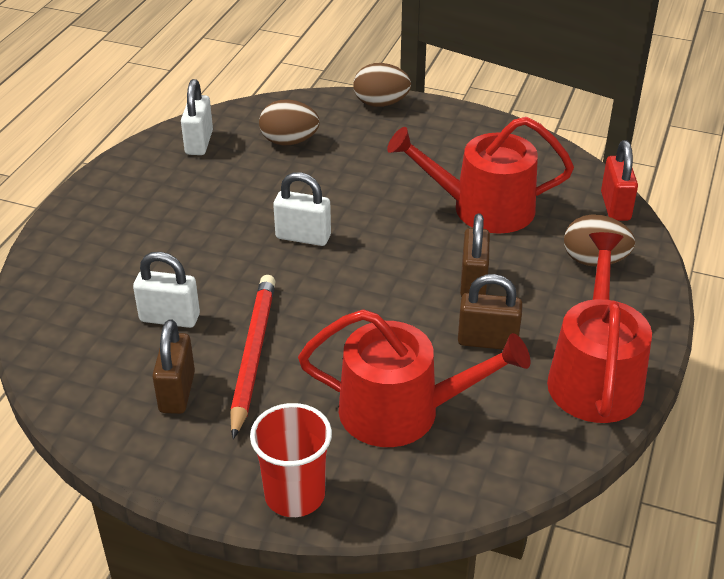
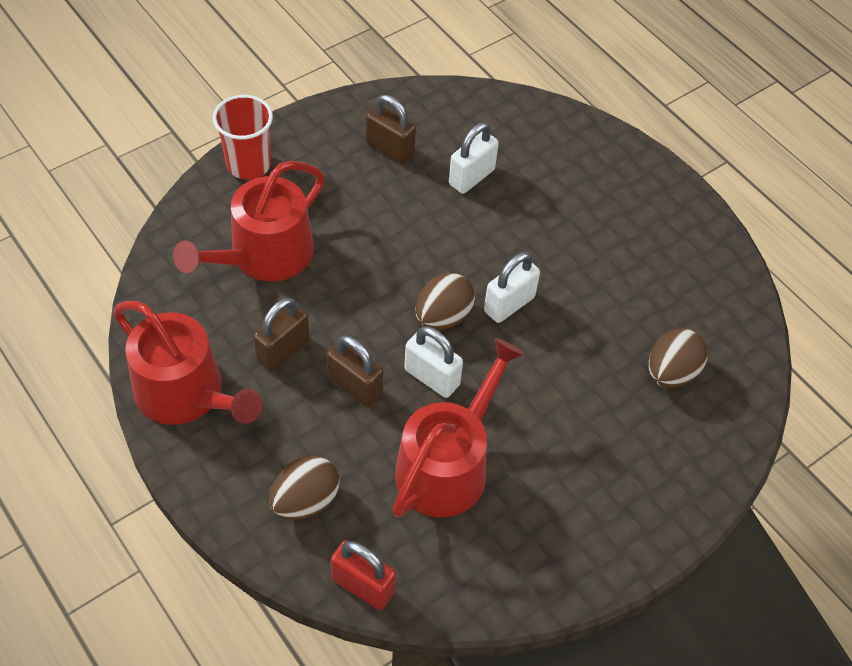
camera: 120 degrees right, 15 degrees up
(199, 143) = (714, 301): white padlock -> white padlock (432, 377)
(253, 354) = (392, 204): red pencil -> none
(381, 103) = (697, 495): brown egg -> brown egg (443, 317)

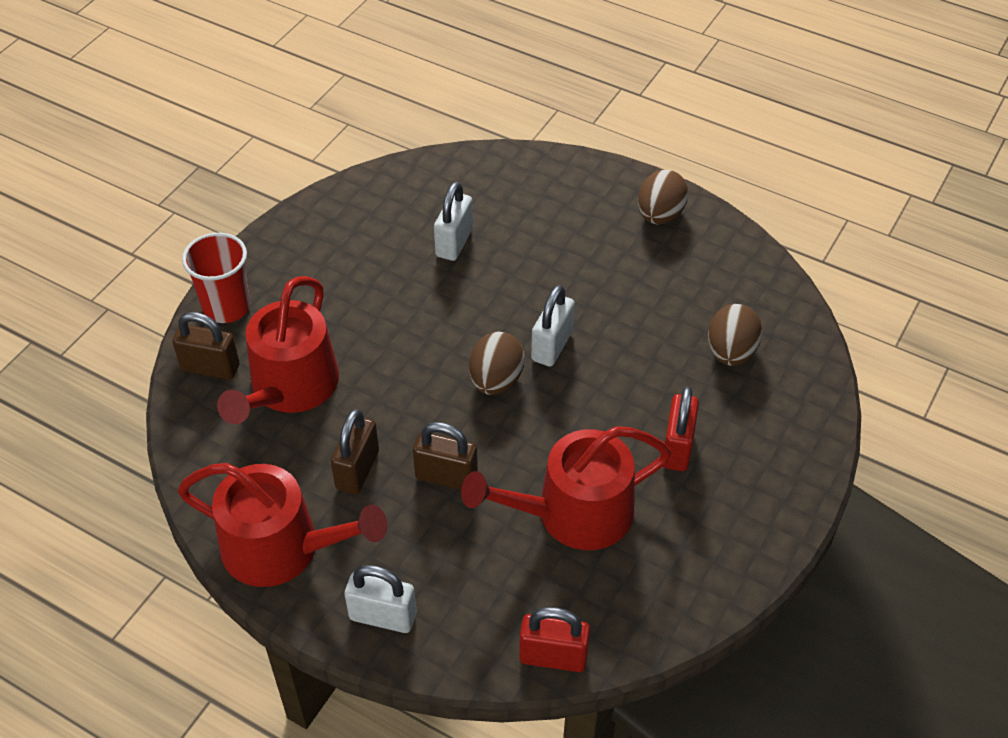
camera: 20 degrees left, 5 degrees down
(305, 500) = (455, 601): brown egg -> brown egg (660, 215)
(390, 149) = (361, 244): brown padlock -> brown padlock (210, 368)
(432, 377) = (515, 439): white padlock -> white padlock (383, 616)
(448, 465) = (573, 513): red watering can -> red watering can turned 120 degrees counterclockwise
(573, 442) = (677, 448): none -> red padlock

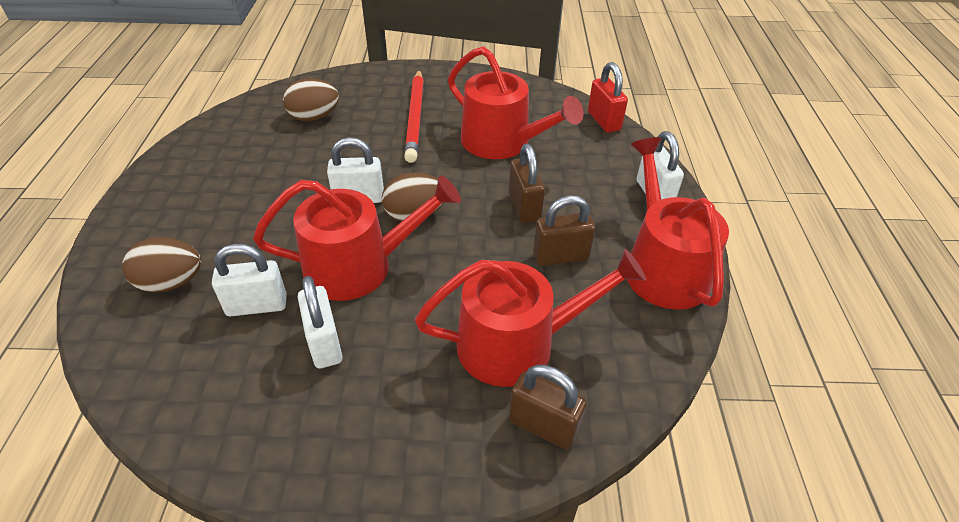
camera: 120 degrees left, 5 degrees down
(210, 368) = (543, 426): brown padlock -> brown padlock turned 45 degrees counterclockwise
(227, 307) = (453, 465): red cup -> none
(384, 271) = (324, 343): none -> white padlock
(454, 317) = (359, 266): none -> red watering can
(660, 215) = (168, 186): brown egg -> brown egg (171, 282)
(677, 448) = (415, 117): red padlock -> red pencil

